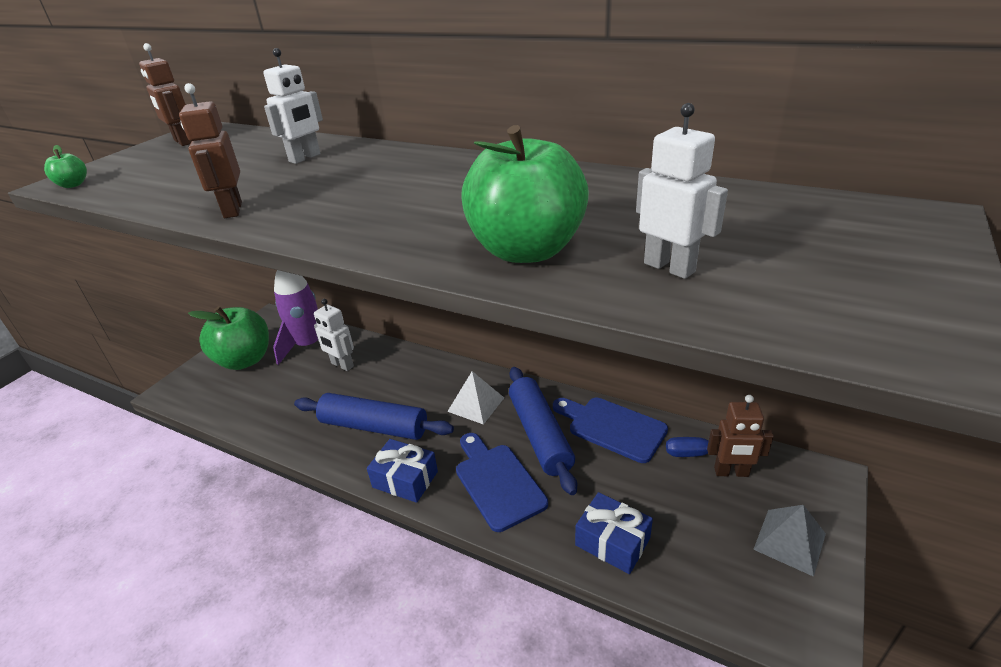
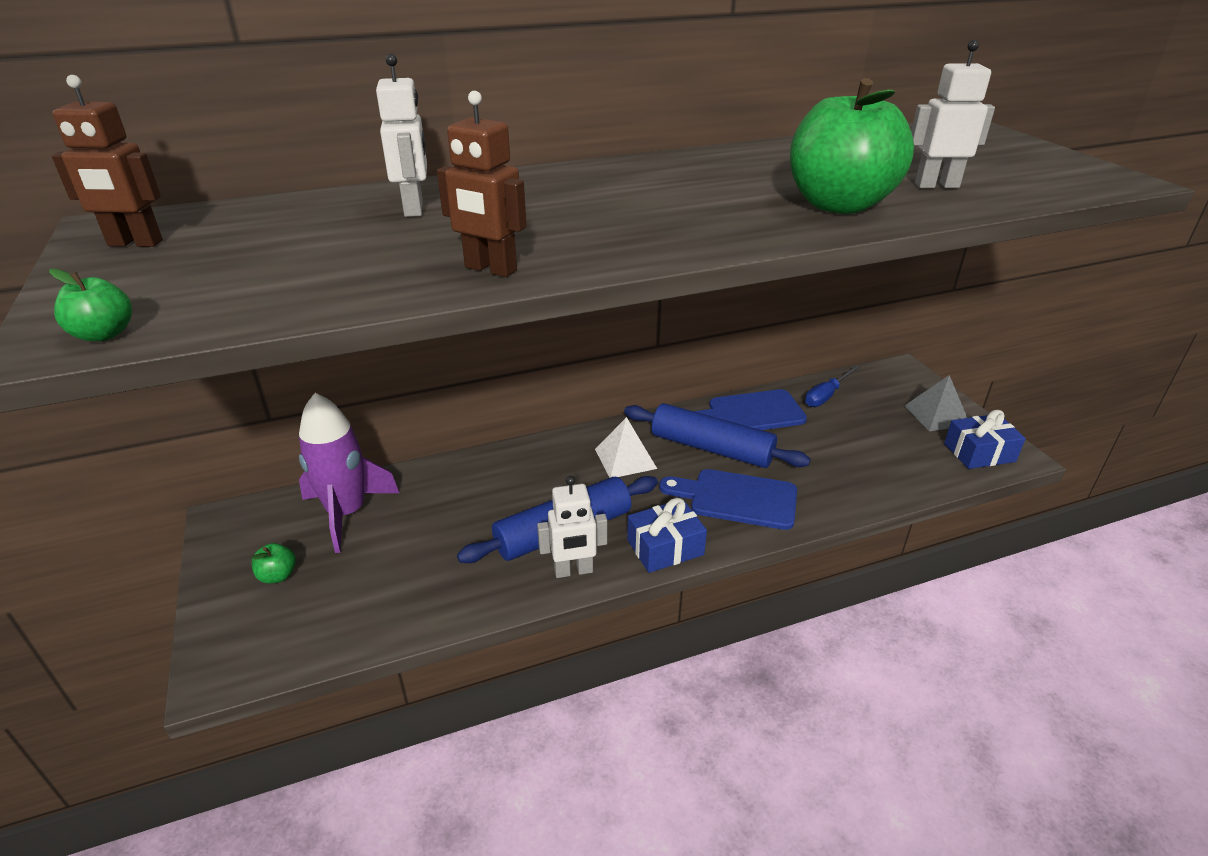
camera: 50 degrees left, 0 degrees up
(245, 360) = (278, 576): green apple -> green apple, size x0.40
(342, 365) = (427, 507): white robot -> white robot (573, 571)
(612, 541) = (862, 480): blue gift -> blue gift (979, 452)
(731, 472) = (857, 397): brown robot -> none

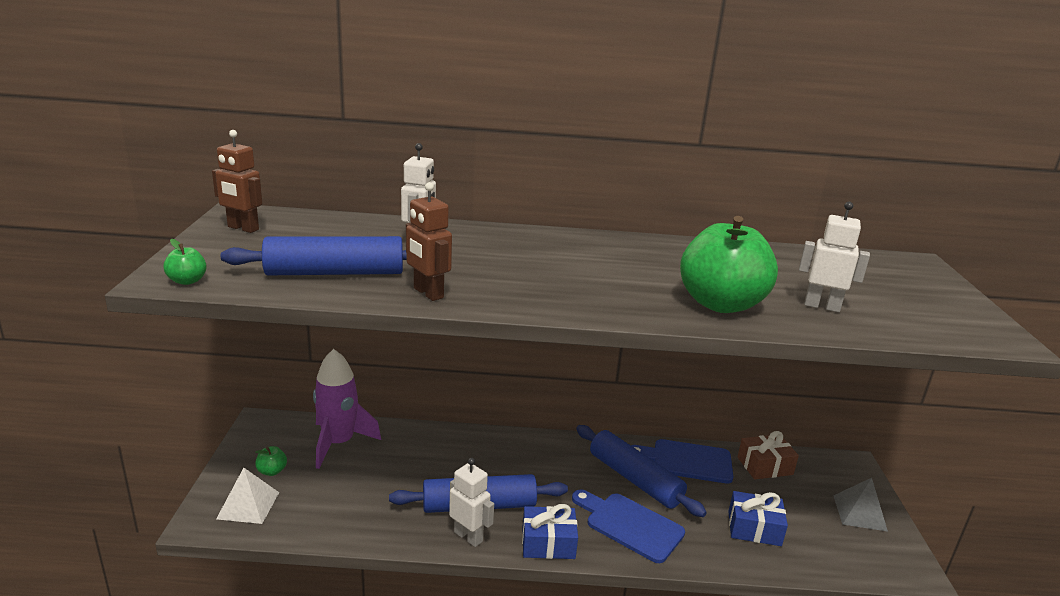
camera: 20 degrees right, 10 degrees down
(334, 272) = (335, 273): none -> blue rolling pin
(573, 571) = (468, 536): white robot -> white robot turned 150 degrees counterclockwise
(625, 458) = (560, 466): white pyramid -> white pyramid (248, 505)
(826, 395) = (765, 466): blue screwdriver -> brown gift
(979, 452) = (879, 557): blue gift -> blue gift (754, 528)

